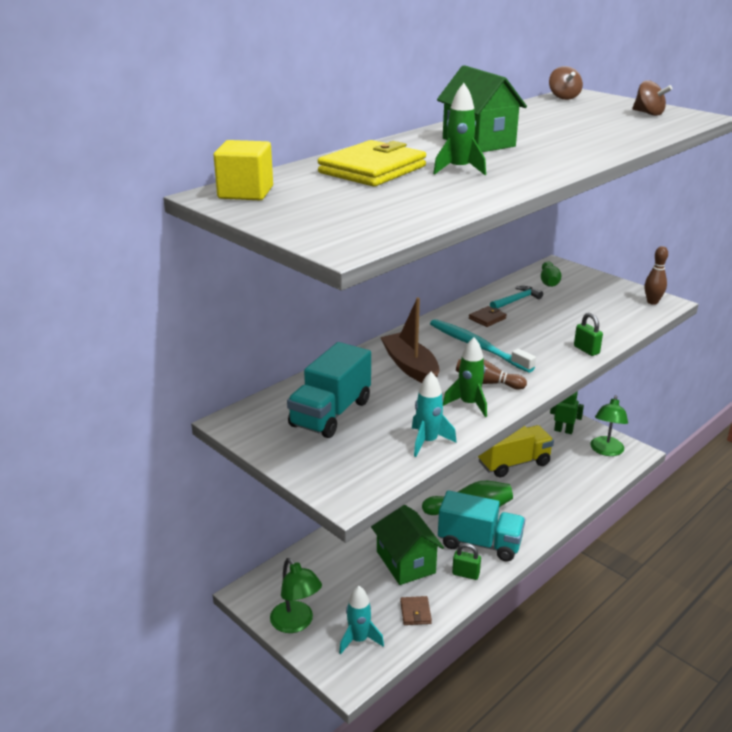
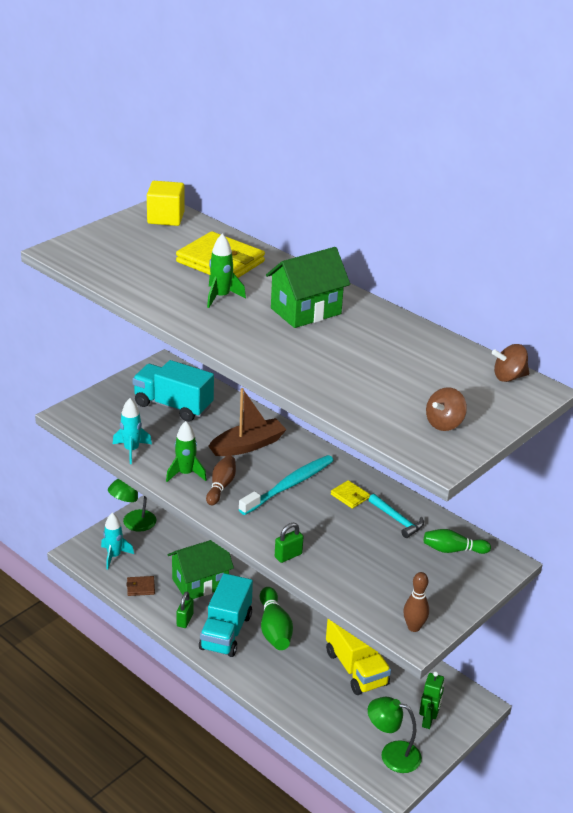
camera: 85 degrees right, 5 degrees up
(487, 318) = (350, 496): brown wallet -> yellow wallet

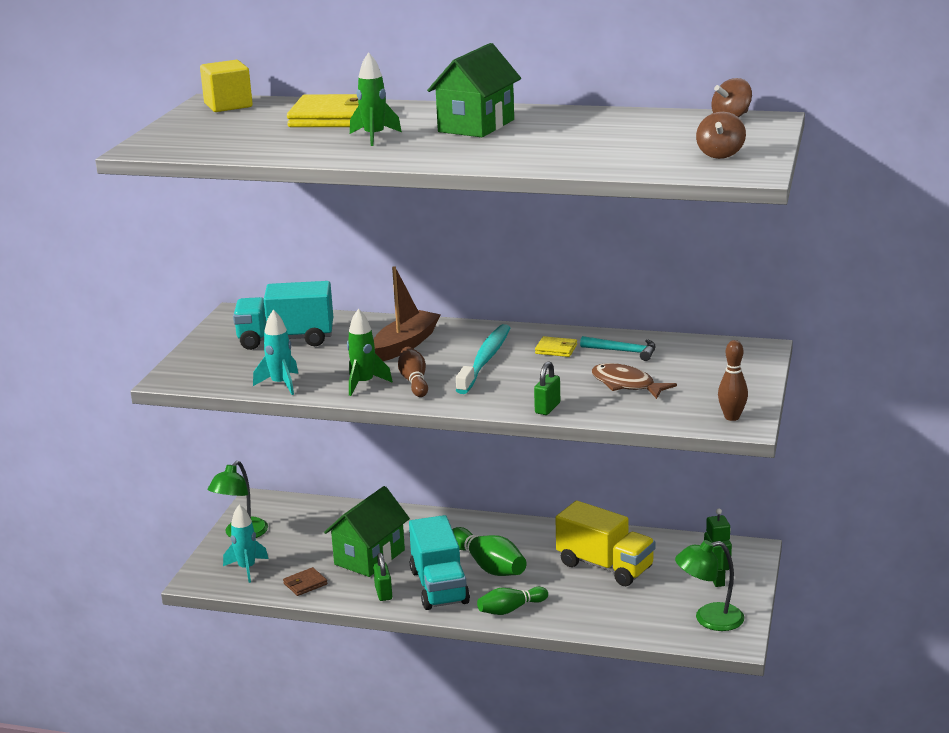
camera: 25 degrees left, 10 degrees down
(367, 557) = (626, 385): none -> brown fish
(453, 550) = (701, 355): green bowling pin -> green bowling pin (510, 609)

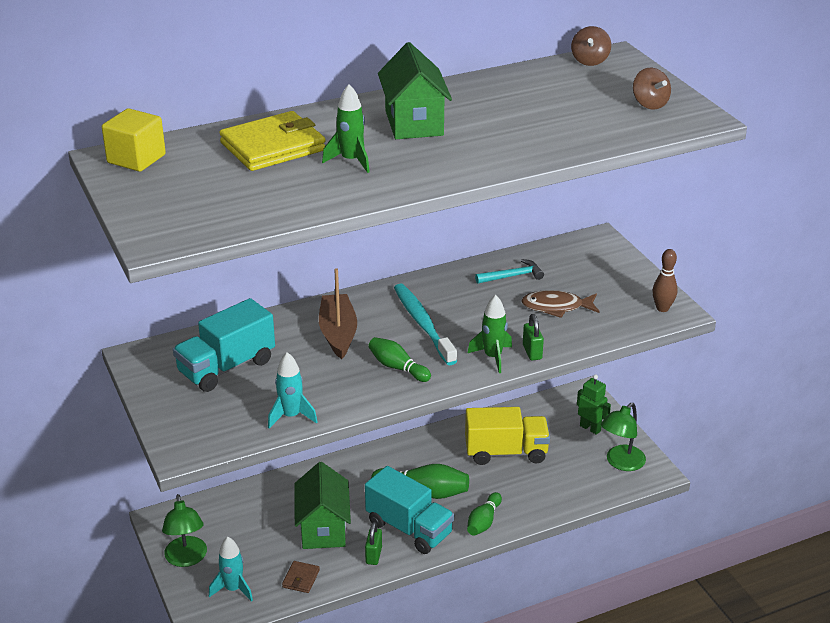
camera: 40 degrees left, 10 degrees up
(364, 384) = (361, 386): green rocket -> green rocket (493, 357)
(383, 593) = (373, 555): green padlock -> green padlock turned 60 degrees clockwise
(414, 381) = (397, 367): brown bowling pin -> green bowling pin
(556, 349) = (461, 293): yellow wallet -> none

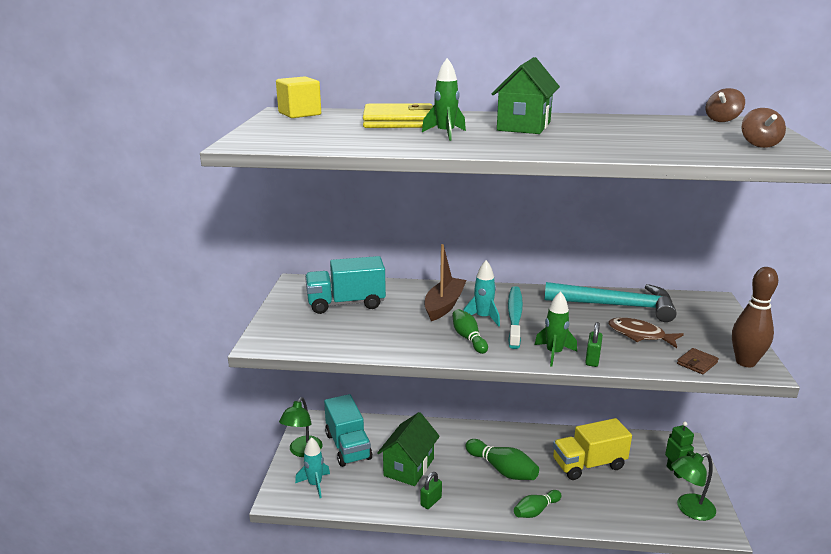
camera: 30 degrees right, 10 degrees down
(291, 416) = (358, 345): turquoise rocket -> turquoise rocket (483, 318)
(301, 579) = (366, 496): brown wallet -> brown wallet (697, 363)
(409, 528) = (472, 492): turquoise truck -> turquoise truck (348, 446)
(506, 452) = (588, 464): yellow truck -> yellow truck turned 135 degrees clockwise
(512, 276) = (616, 306): turquoise hammer -> turquoise hammer, size x2.12
(662, 308) = (745, 362): brown bowling pin -> brown bowling pin, size x1.52

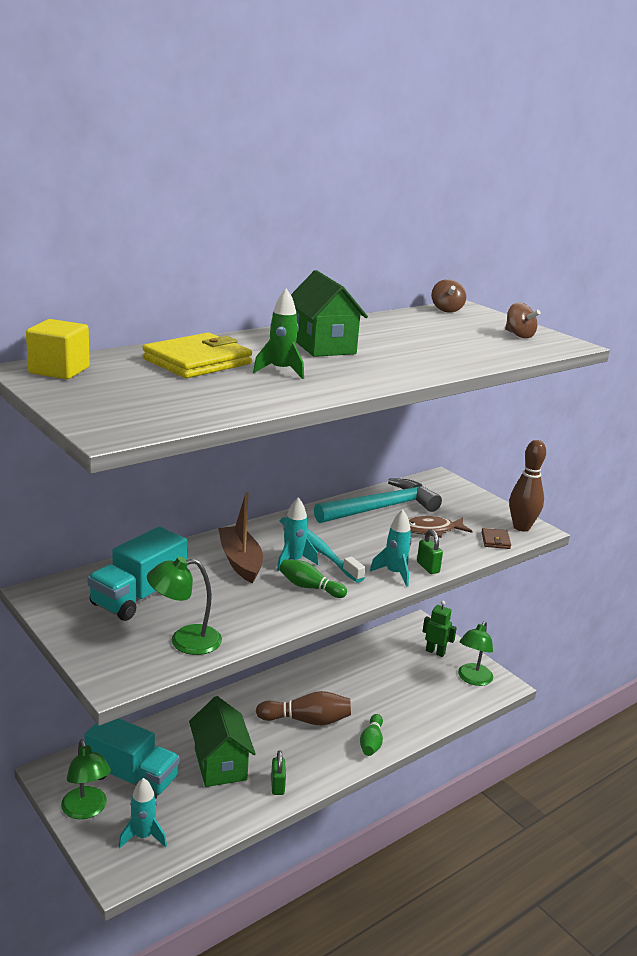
camera: 45 degrees left, 0 degrees up
(333, 338) = (185, 641): none -> green lamp
(502, 469) = (307, 720): green bowling pin -> brown bowling pin
(554, 353) = (394, 573): green rocket -> turquoise rocket
(588, 464) = (369, 678): yellow truck -> none

